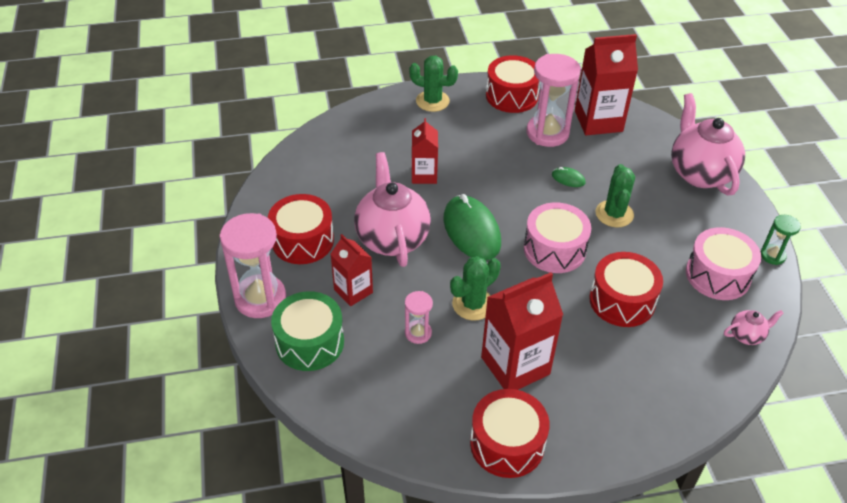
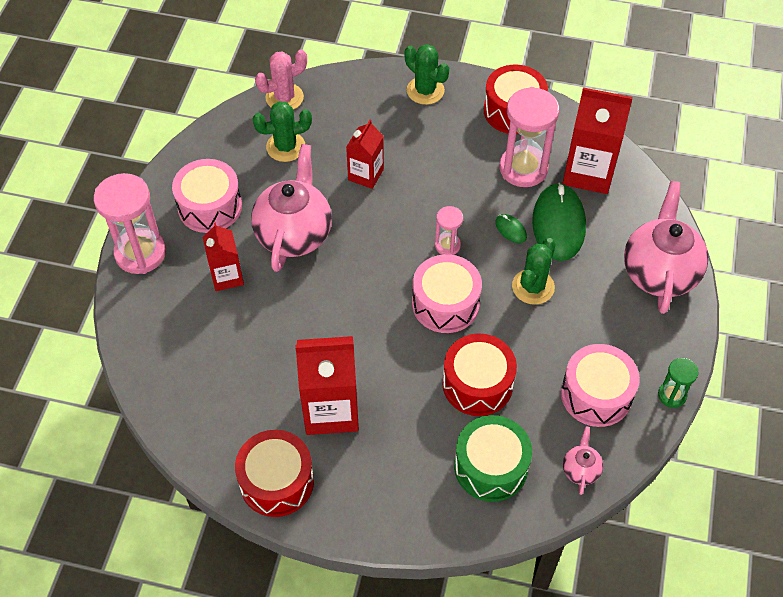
camera: 25 degrees right, 10 degrees up
(302, 241) = (210, 207): red drum -> pink drum
(310, 342) = (160, 313): green drum -> green drum (490, 467)
(317, 139) = (284, 97): none -> pink cactus
(418, 333) = (261, 342): pink hourglass -> pink hourglass (447, 245)
(471, 231) = (375, 253): green mouse -> green mouse (558, 224)
(473, 304) = (329, 332): green cactus -> green cactus (285, 147)
(747, 335) = (580, 469): pink teapot -> pink teapot turned 90 degrees counterclockwise

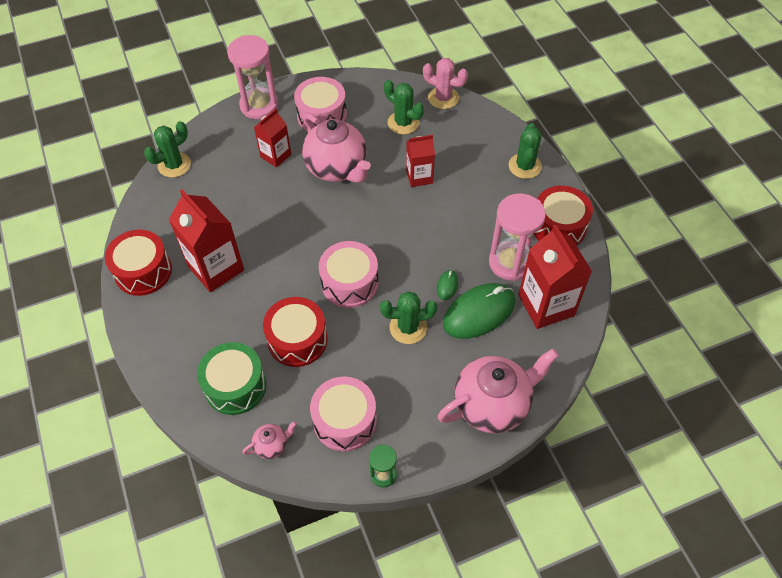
camera: 55 degrees right, 0 degrees up
(151, 377) = (174, 165): none -> green cactus
(294, 234) = (337, 168): pink teapot -> pink teapot turned 75 degrees clockwise
(447, 245) = (400, 256): pink hourglass -> none

